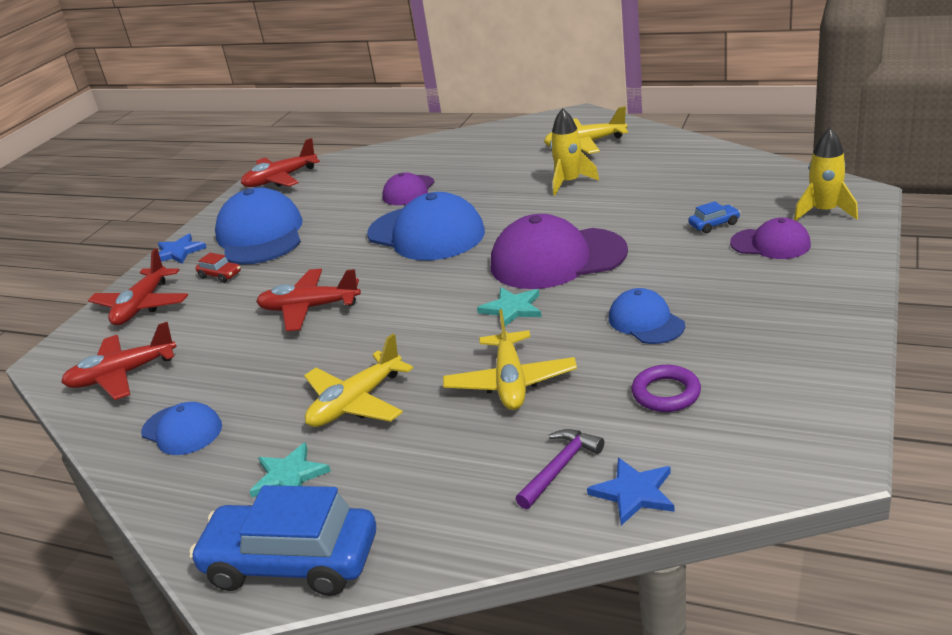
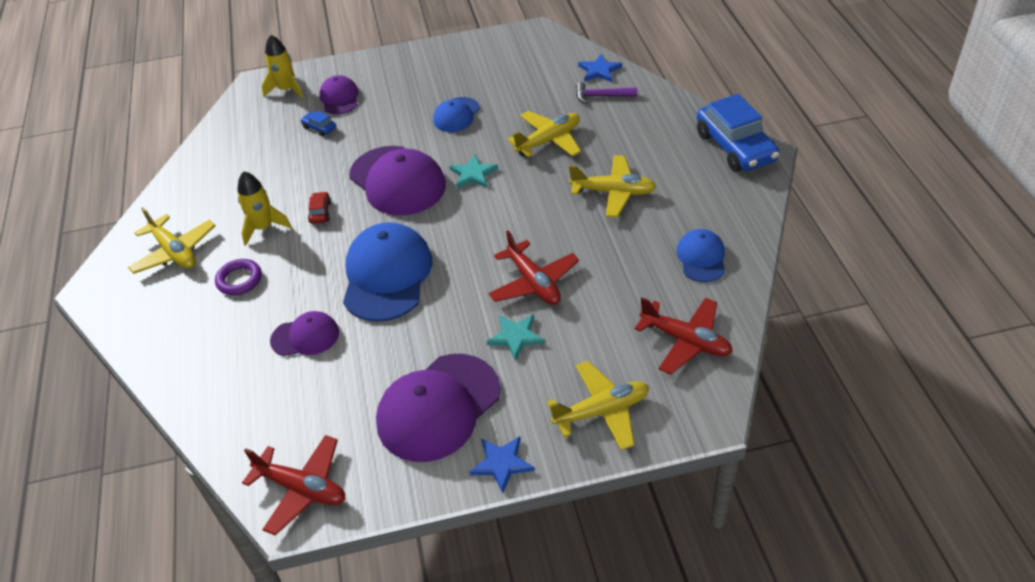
camera: 125 degrees left, 15 degrees up
(142, 306) = (601, 411): red plane -> yellow plane
(220, 275) = (522, 386): red car -> red car (320, 212)
(260, 235) = (438, 407): blue cap -> purple cap
(289, 476) = (689, 183): turquoise star -> turquoise star (516, 337)
(666, 393) = (520, 86): purple ring -> purple ring (239, 280)

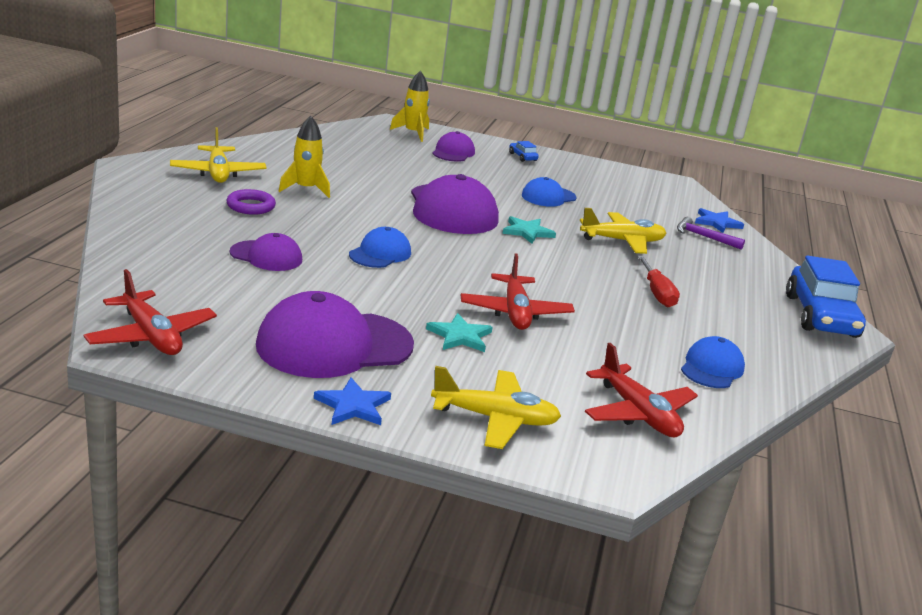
camera: 20 degrees right, 20 degrees down
(319, 128) = (417, 160): blue car -> blue car (522, 157)
(320, 212) = (364, 200): red car -> none
(387, 275) = (380, 253): blue cap -> blue cap, size x0.54
(613, 192) = (657, 293): yellow plane -> red screwdriver

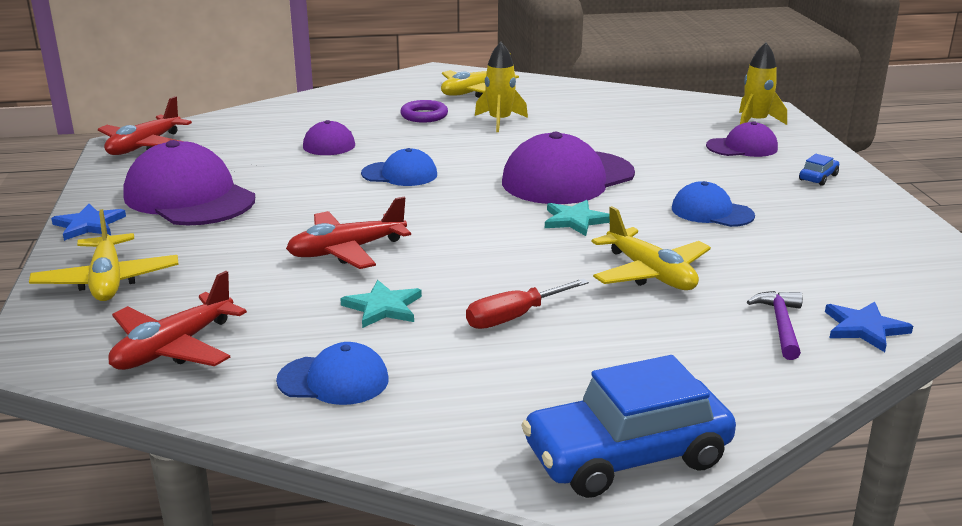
camera: 70 degrees right, 0 degrees up
(460, 336) = (261, 237): turquoise star -> turquoise star (383, 307)

